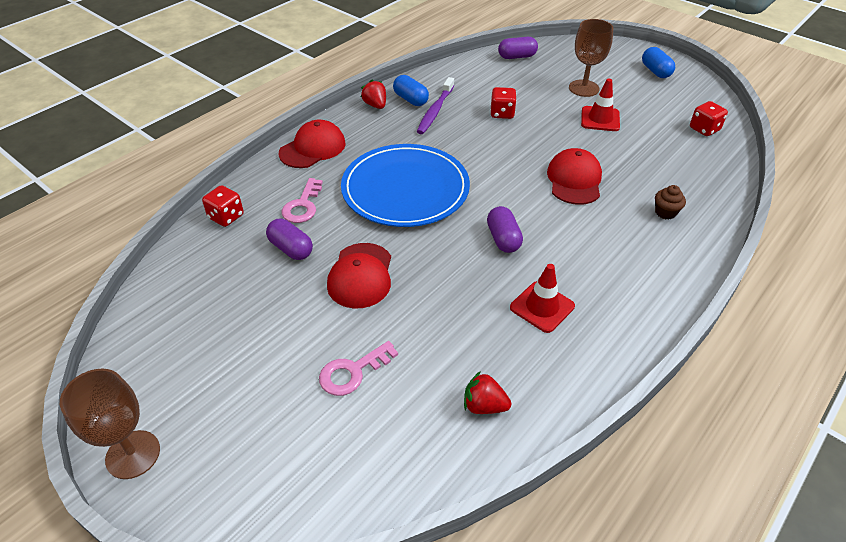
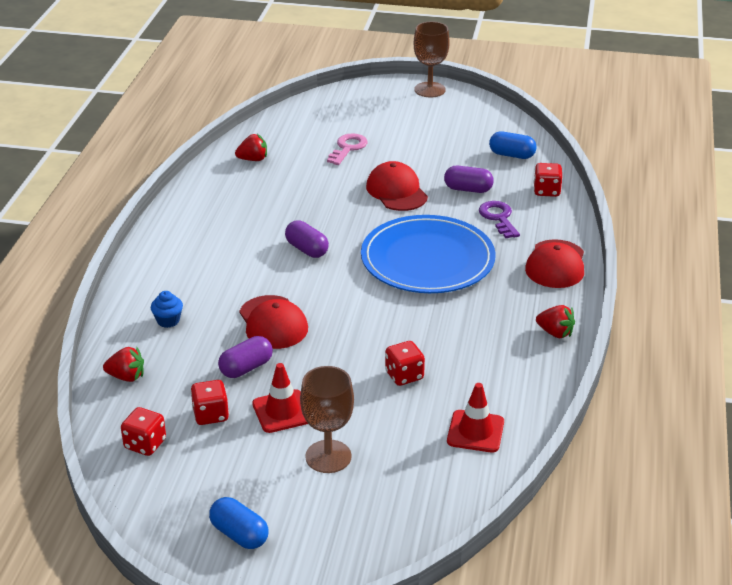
camera: 150 degrees right, 10 degrees down
(303, 205) = (498, 218): pink key -> purple key
(410, 99) = (525, 355): blue capsule -> blue capsule (512, 155)
(435, 111) = (482, 350): purple toothbrush -> none
(517, 57) = (458, 483): purple capsule -> purple capsule (246, 368)
(542, 307) = (245, 216): red traffic cone -> red traffic cone (475, 431)
(651, 132) = (211, 415): none -> red dice
(665, 212) = (168, 321): brown cupcake -> blue cupcake
(711, 177) = (126, 377): none -> red strawberry

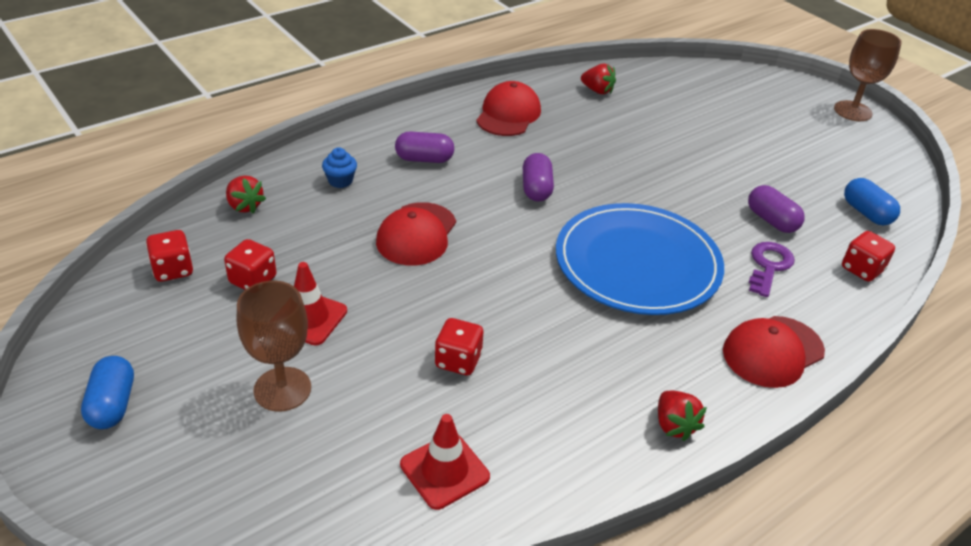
camera: 40 degrees right, 5 degrees up
(246, 368) = (338, 259): purple capsule -> purple capsule (424, 159)
(348, 148) = (697, 123): pink key -> none
(396, 191) = (693, 184): red cap -> red cap (508, 114)

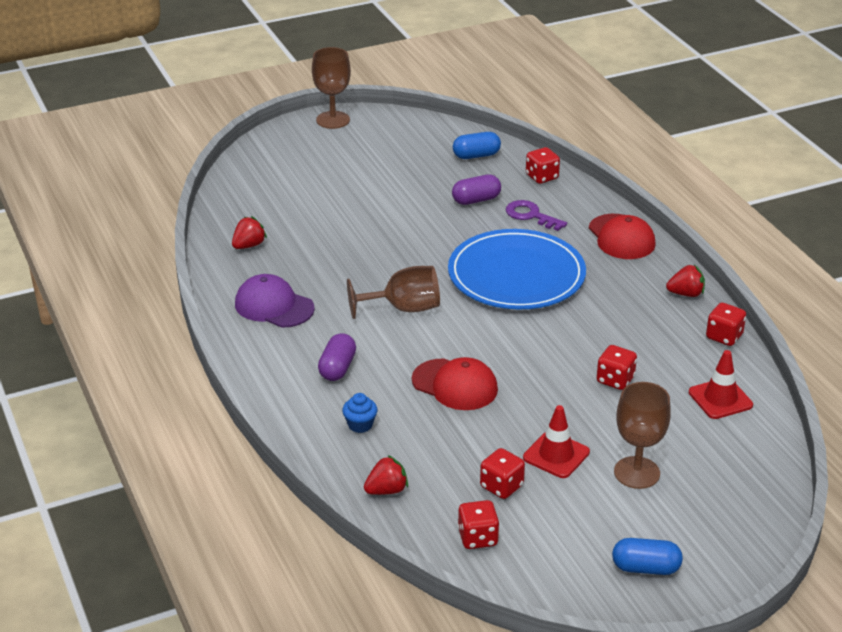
camera: 75 degrees left, 5 degrees down
(508, 114) = (274, 306): red cap -> purple cap
(536, 189) = (403, 308): purple capsule -> brown goblet
(589, 472) = (724, 337): none -> red dice

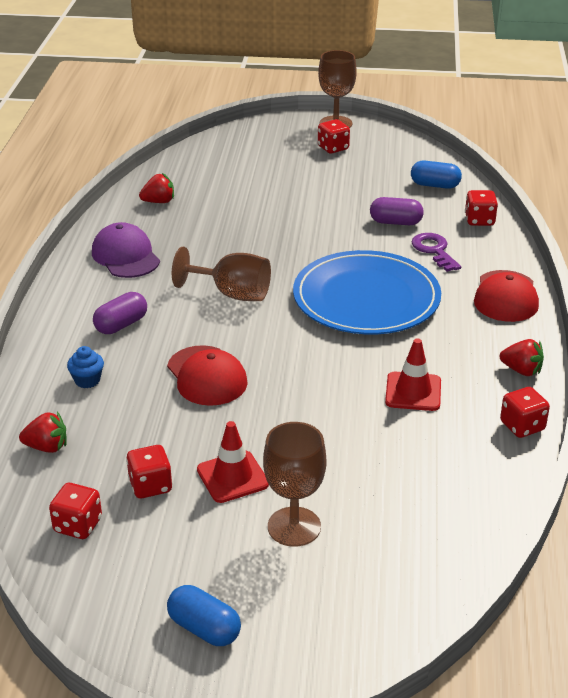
camera: 30 degrees right, 0 degrees up
(615, 380) = (364, 427): red dice -> red dice (333, 148)
(720, 399) = (456, 487): red traffic cone -> red traffic cone (413, 392)

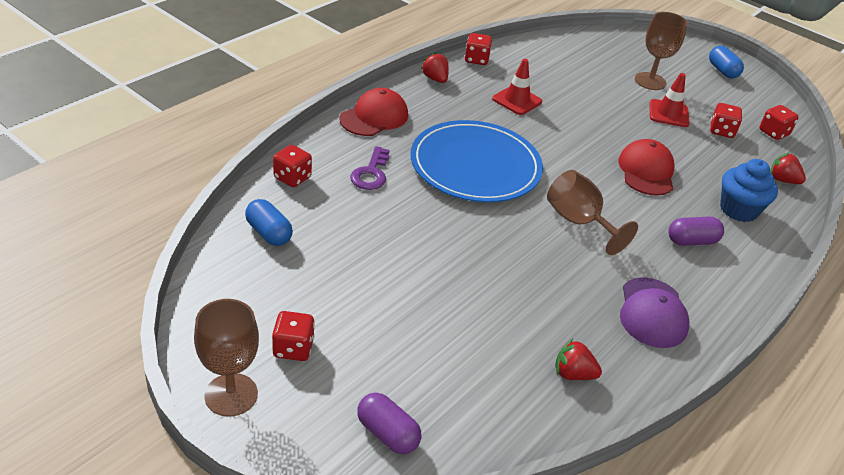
camera: 150 degrees left, 5 degrees up
(87, 380) = (738, 210): blue cupcake -> blue cupcake, size x1.79
(395, 222) = (364, 214): purple capsule -> purple capsule (387, 433)

